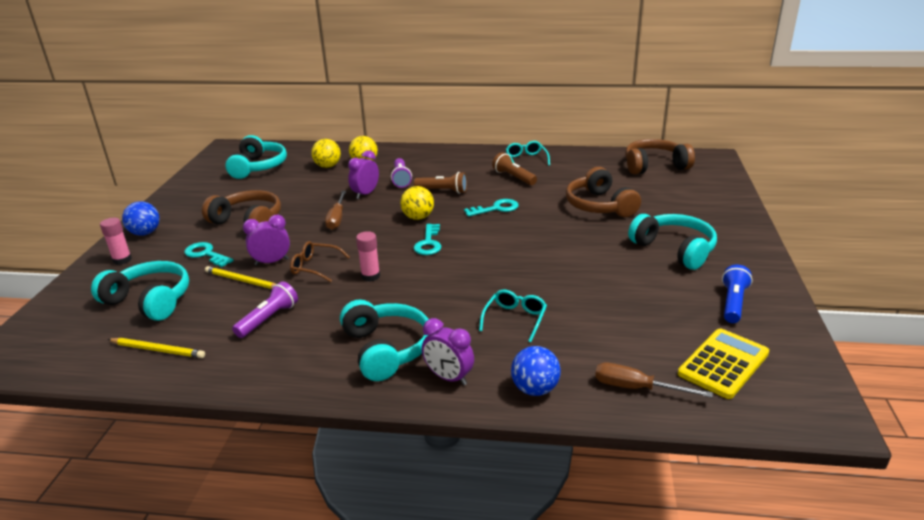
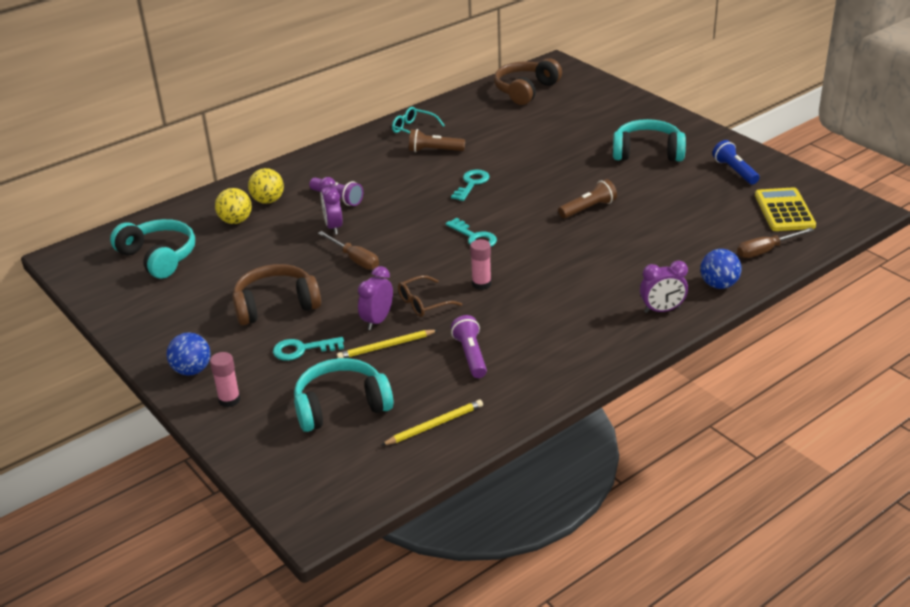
camera: 45 degrees left, 5 degrees up
(386, 349) = (593, 320): turquoise headphones -> none
(418, 217) = (423, 222): yellow ball -> none
(443, 191) = (398, 190): brown flashlight -> brown flashlight (588, 208)
(515, 319) = (634, 253): turquoise glasses -> none
(599, 206) = (543, 143): brown headphones -> none

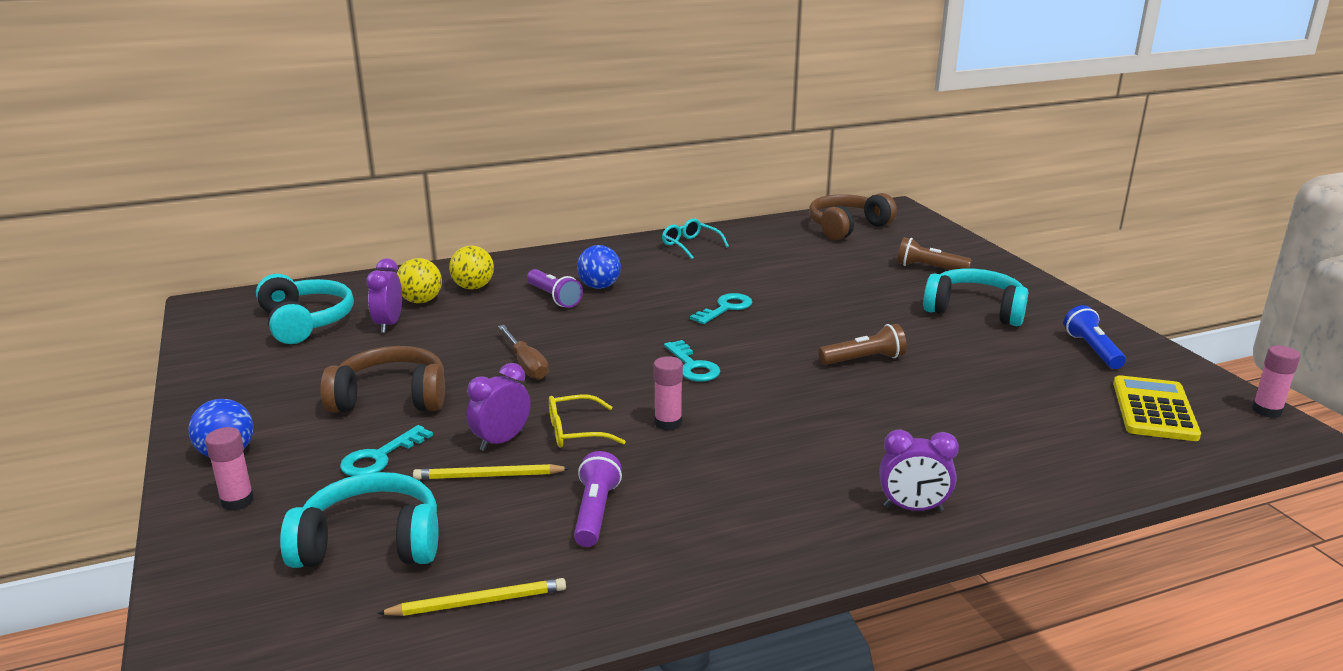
camera: 15 degrees right, 10 degrees down
(302, 349) = (380, 457): turquoise key -> turquoise key turned 60 degrees counterclockwise
(333, 227) = (527, 325): purple clock -> purple clock (389, 324)
(424, 303) = (577, 431): brown glasses -> yellow glasses
(434, 150) = (701, 268): brown flashlight -> brown flashlight (929, 268)
(719, 285) = (1017, 490): blue ball -> blue ball (599, 287)
(766, 250) = (1109, 457): brown screwdriver -> none
(851, 198) = (1266, 411): none -> pink glue stick

